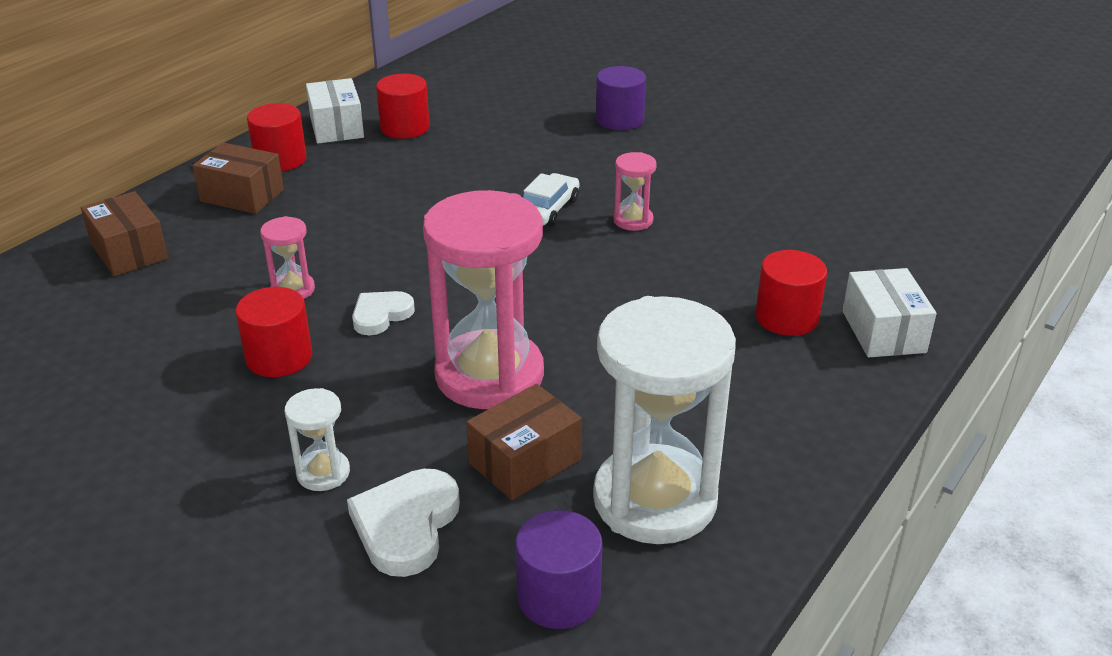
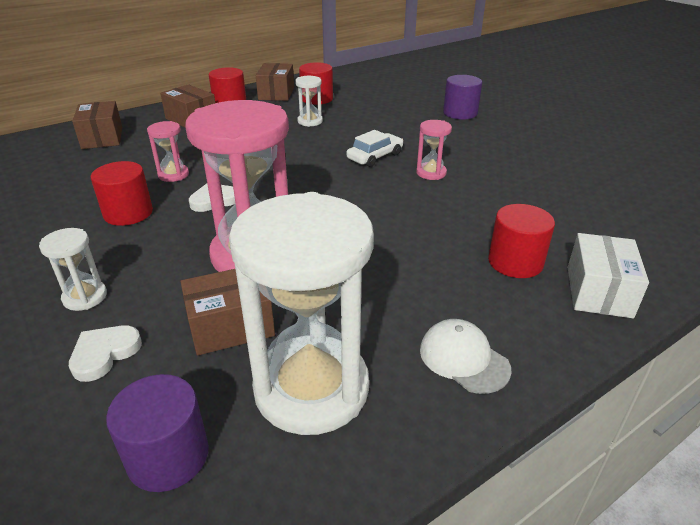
camera: 20 degrees right, 0 degrees up
(336, 127) = (276, 93): white box -> brown box
(406, 525) = (104, 354): white heart -> white heart, size x0.66
(422, 169) = (310, 121): none -> white hourglass
(786, 433) = (463, 359): none -> white cap

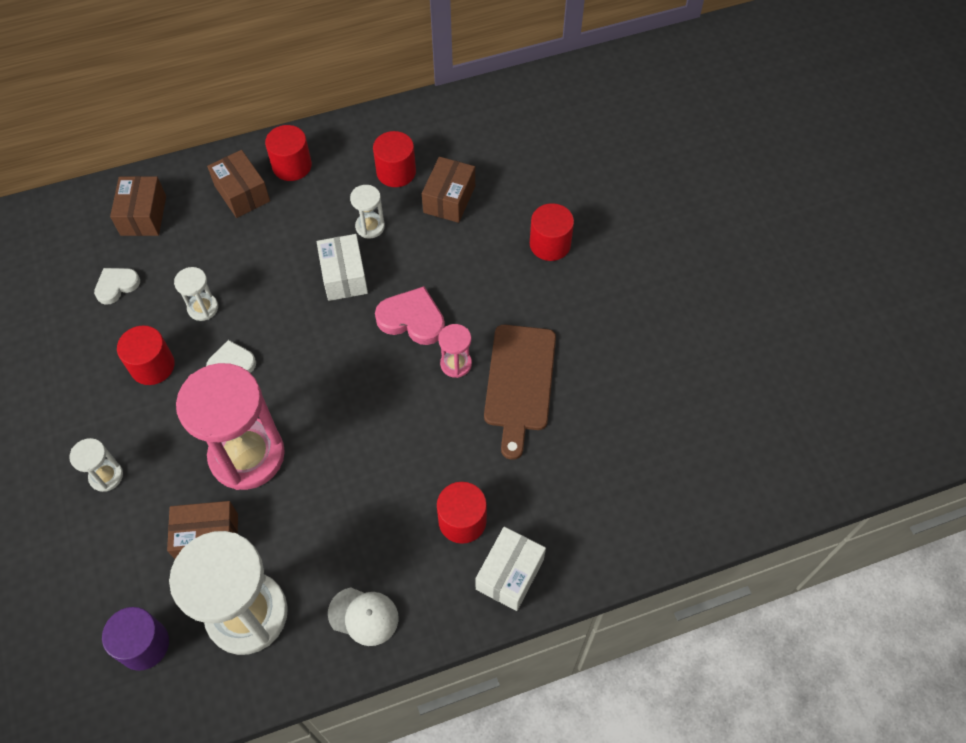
camera: 15 degrees right, 25 degrees up
(104, 354) = (114, 543): white heart -> white heart (117, 286)
(173, 175) = (203, 308): pink hourglass -> white hourglass
(276, 93) = (353, 147): brown box -> brown box (449, 199)
(301, 144) = (344, 276): none -> white box
(375, 156) = (412, 319): white car -> pink heart
(460, 113) = (550, 244): purple cylinder -> red cylinder
(463, 359) = (363, 616): white cap -> white cap turned 135 degrees clockwise
(495, 175) = (520, 383): none -> brown cutting board

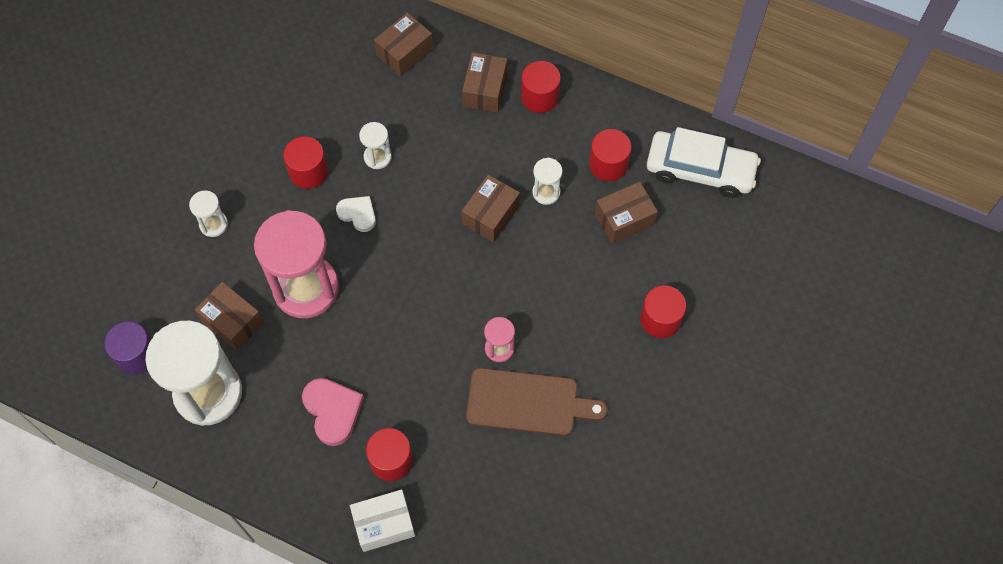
camera: 45 degrees right, 5 degrees up
(117, 286) = (340, 92): white heart -> none
(344, 276) = (491, 215): white box -> brown box
(363, 616) = (271, 462): white cap -> none
(412, 319) = (504, 289): pink heart -> pink heart (332, 411)
(466, 125) = (700, 170): none -> white car
(520, 383) = (528, 402): brown cutting board -> brown cutting board turned 135 degrees counterclockwise

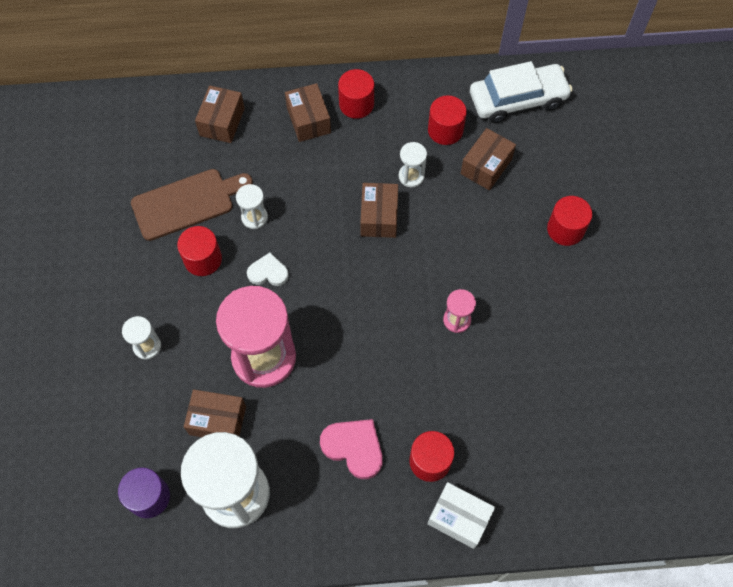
camera: 30 degrees left, 0 degrees up
(384, 524) = (459, 518): white box -> white box turned 75 degrees clockwise
(528, 402) = (508, 351): brown cutting board -> brown cutting board (187, 203)

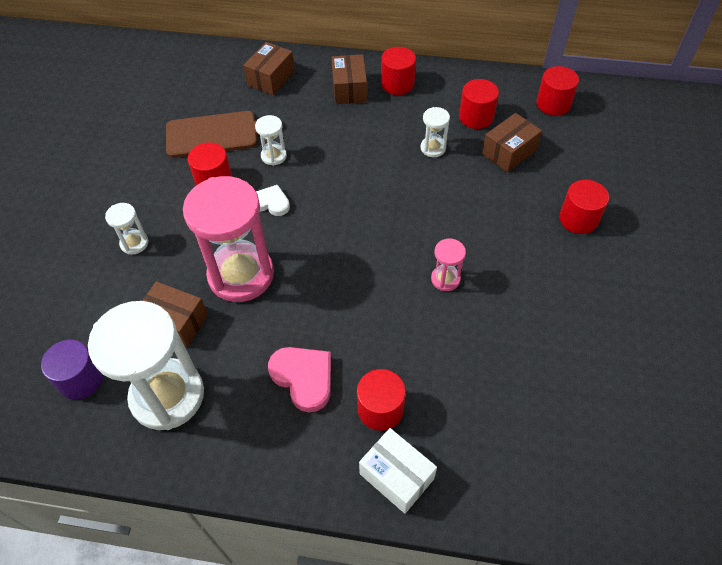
camera: 15 degrees right, 10 degrees down
(379, 217) = (392, 176): brown box -> none
(518, 99) = (553, 104): white car -> red cylinder

